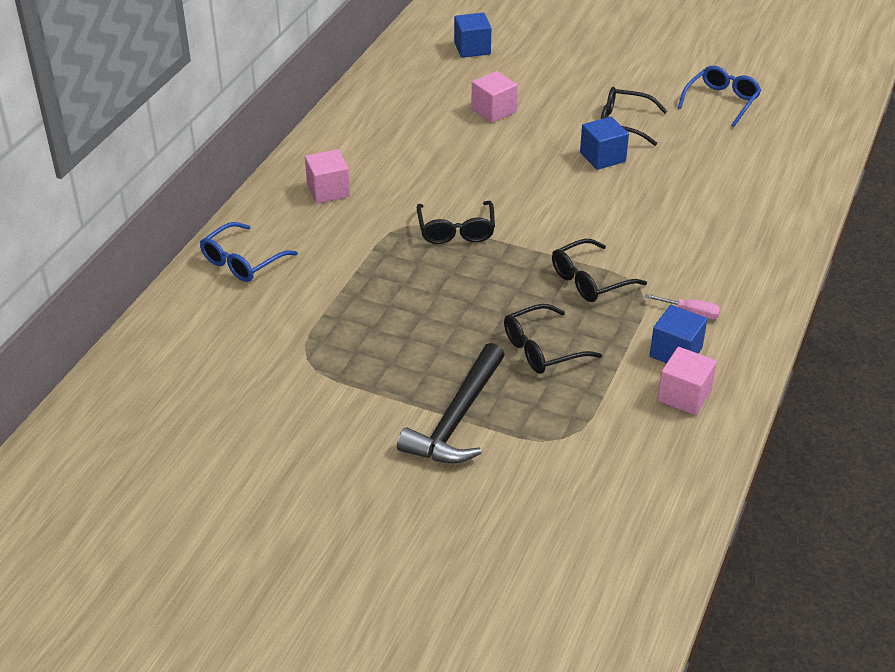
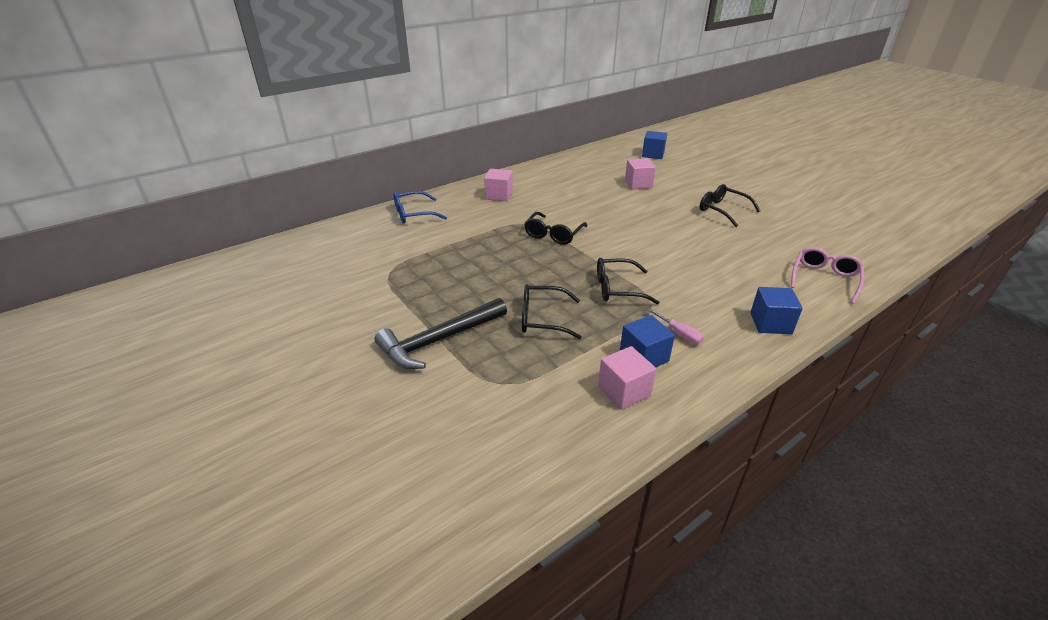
camera: 30 degrees right, 5 degrees down
(602, 157) = (691, 224): blue cube -> blue cube (770, 323)
(721, 101) = (808, 216): blue glasses -> none
(784, 189) = (824, 279): none -> pink glasses

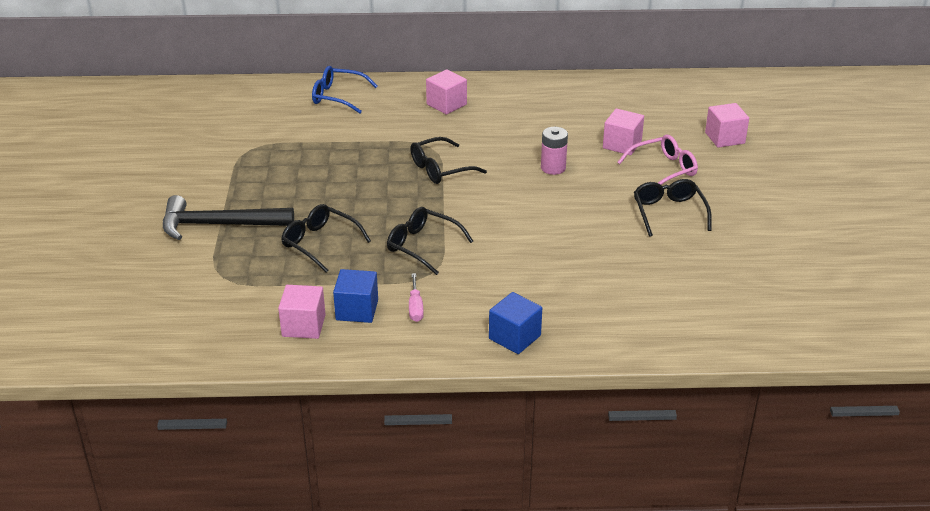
camera: 35 degrees right, 0 degrees up
(621, 209) = (553, 168): none -> pink battery
(653, 154) = (706, 112): blue cube -> none
(683, 164) = (724, 138): none -> pink cube
(824, 279) = (648, 326): pink glasses -> pink glasses (663, 169)

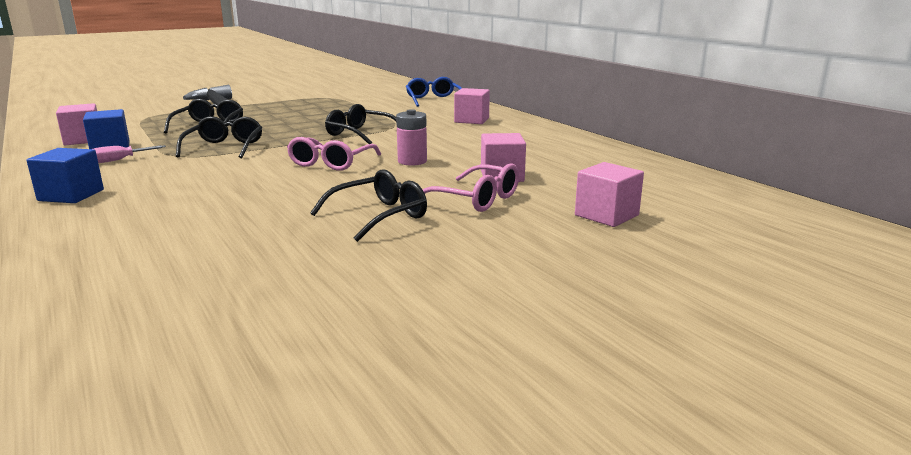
camera: 60 degrees right, 15 degrees down
(525, 203) = (331, 163): none -> pink glasses

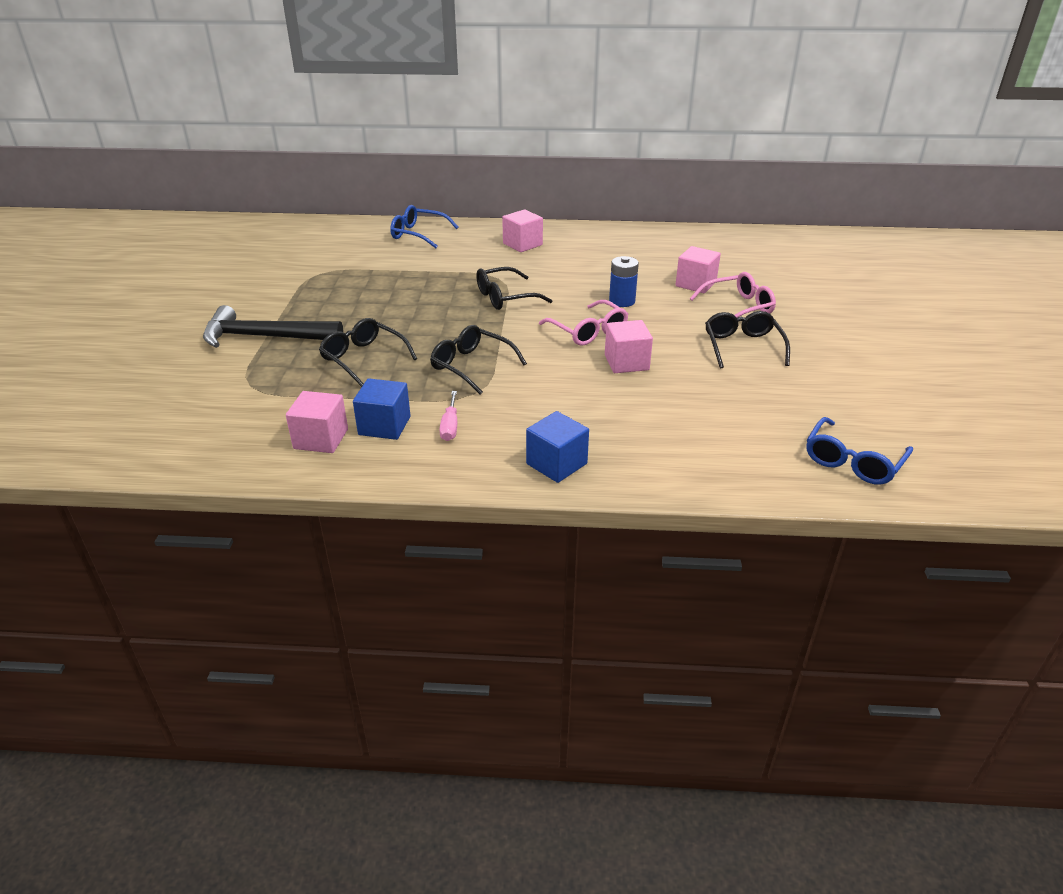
camera: 55 degrees left, 15 degrees up
(132, 312) = (853, 461): none -> blue glasses
(412, 161) = (622, 301): pink battery -> blue battery
(606, 215) = (803, 282): pink cube -> pink cube (626, 362)

